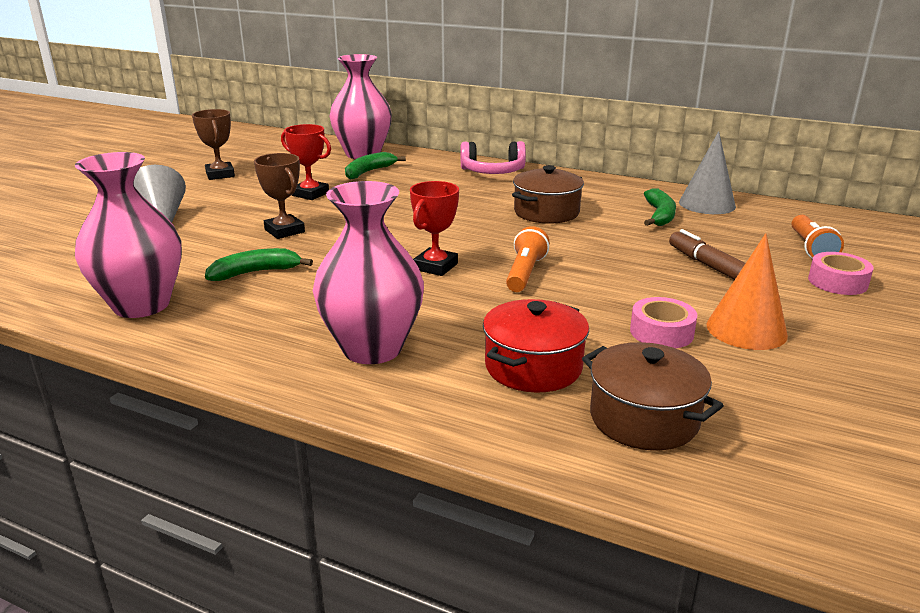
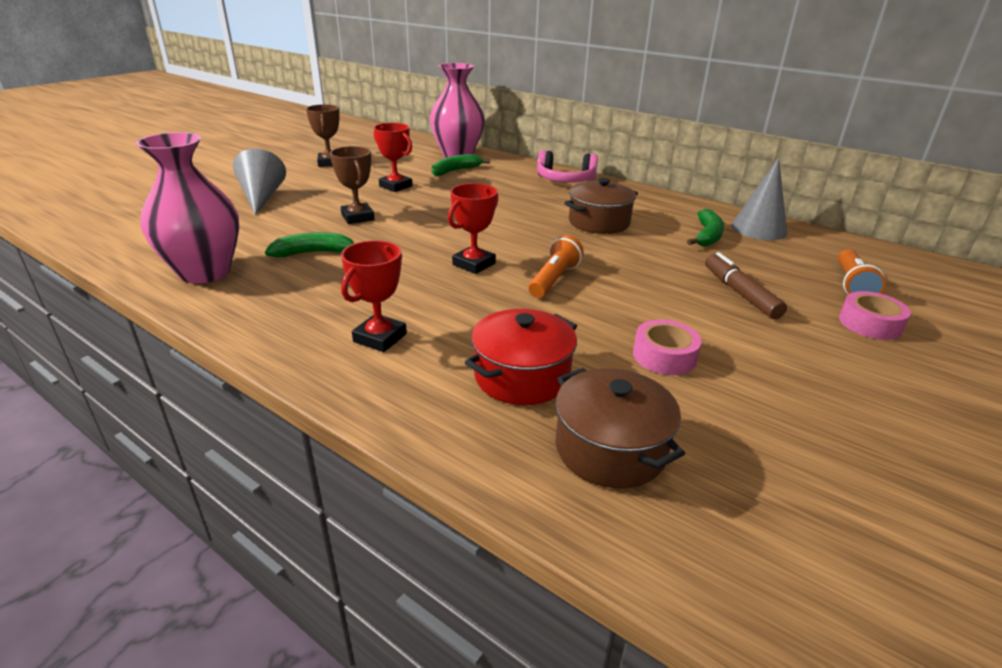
camera: 10 degrees right, 5 degrees up
(372, 348) = (380, 338): pink vase -> red trophy
(746, 330) = (754, 364): orange cone -> none

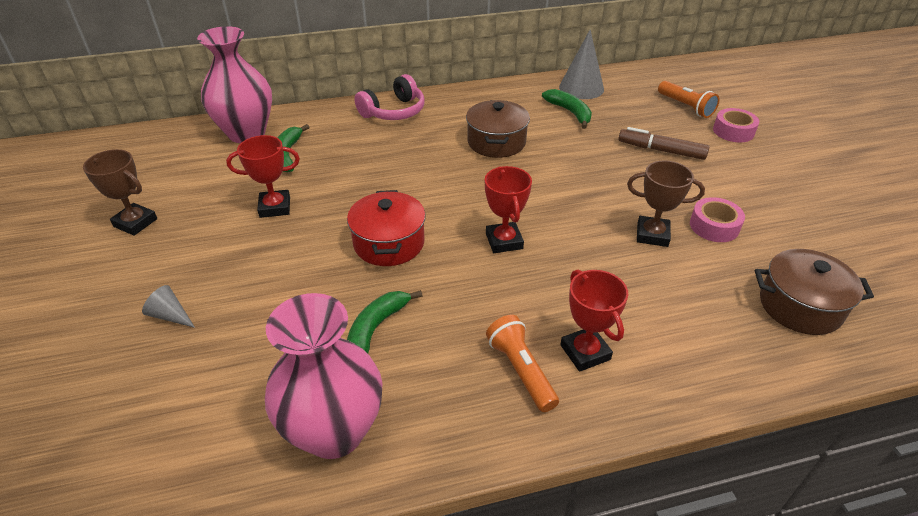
camera: 50 degrees left, 10 degrees up
(262, 197) = (170, 315): grey cone -> grey cone, size x0.52
(358, 217) = (323, 265): brown trophy -> brown trophy (652, 235)
(522, 376) = (696, 302): red pot -> red pot (389, 243)
(554, 279) = (570, 215): orange flashlight -> orange flashlight (521, 370)

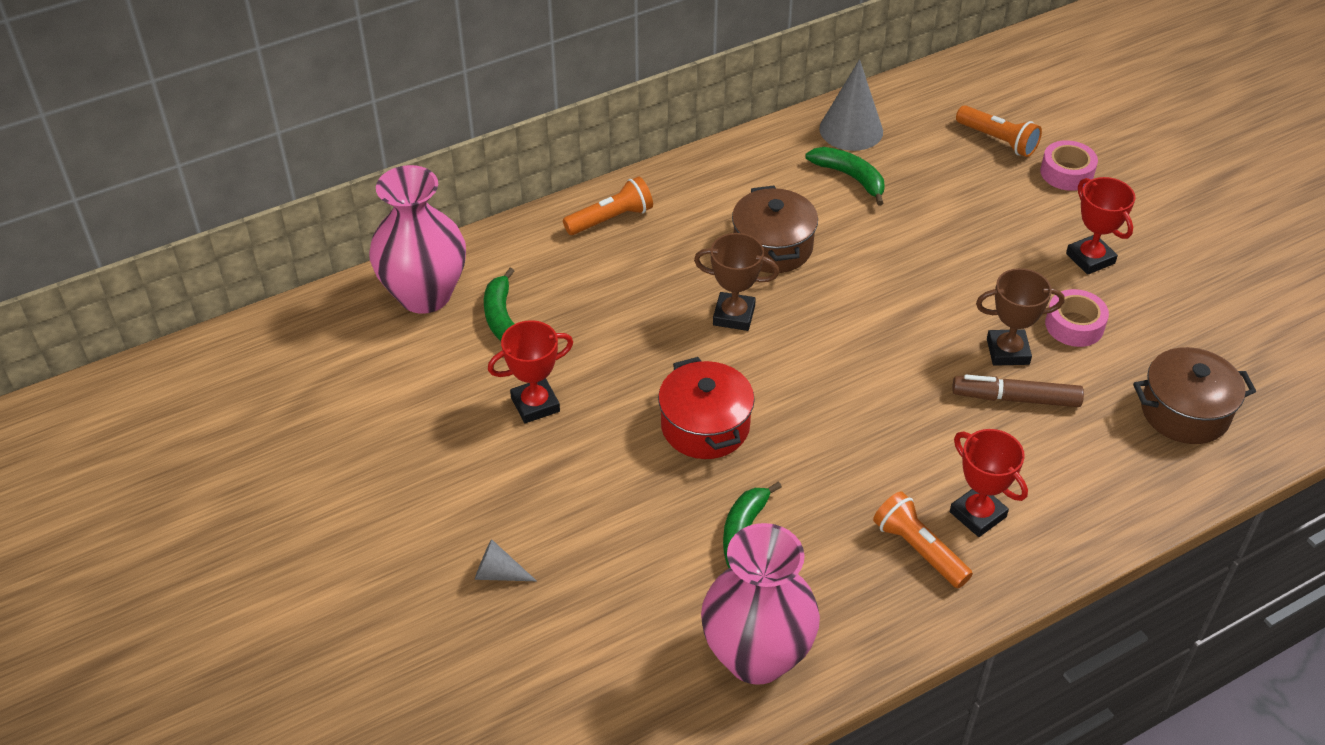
camera: 15 degrees left, 5 degrees up
(135, 223) = (367, 463): brown trophy -> brown trophy (734, 315)
(394, 111) = (611, 219): pink headphones -> orange flashlight
(504, 241) = (840, 395): red trophy -> red trophy (1090, 258)
(661, 150) = (985, 221): brown marker -> brown marker (1015, 398)

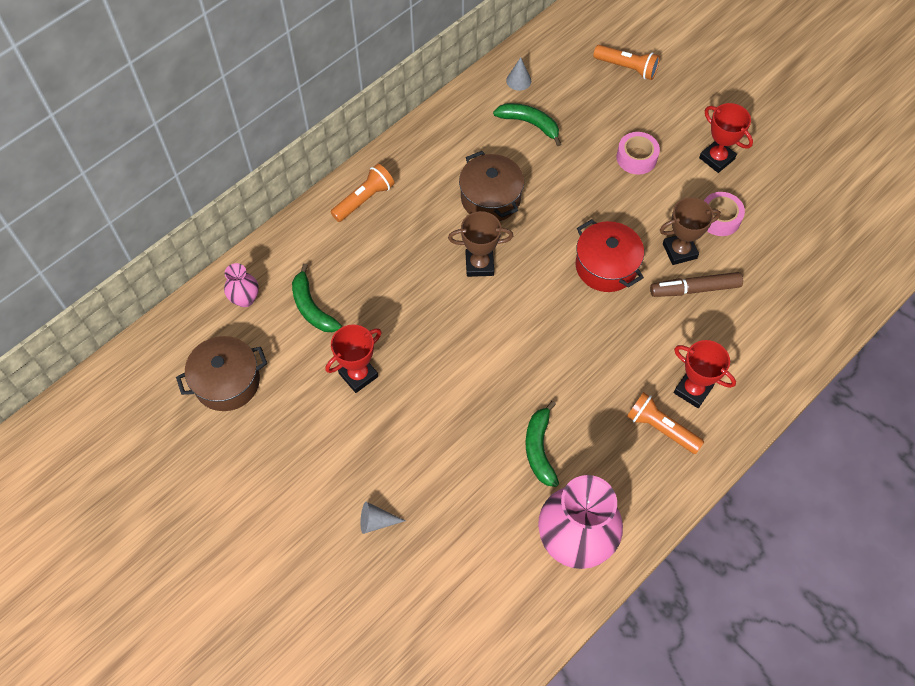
camera: 15 degrees left, 15 degrees up
(425, 295) = (245, 299): pink vase -> pink vase, size x0.47
(705, 426) = (486, 364): red pot -> red pot (606, 266)
(851, 130) = (518, 80): grey cone -> grey cone, size x0.52
(1066, 173) = (682, 87): pink tape -> pink tape (636, 157)
(1184, 412) = (809, 273): brown pot -> brown pot (227, 382)

